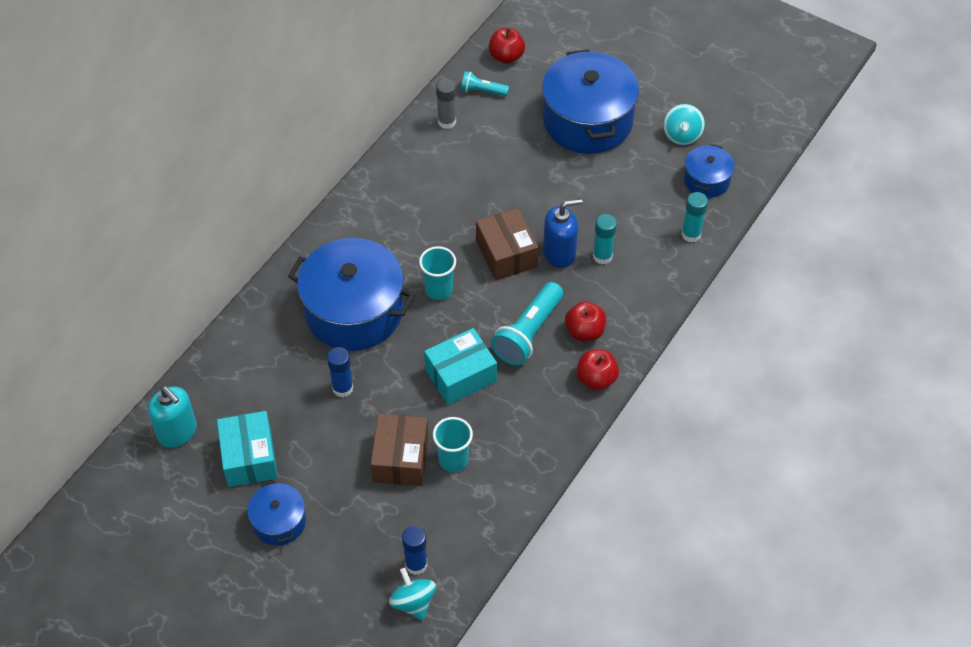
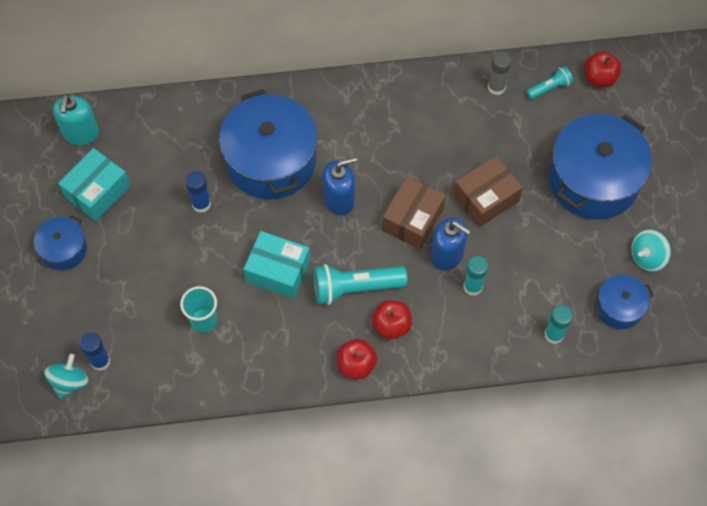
camera: 50 degrees right, 10 degrees up
(400, 459) = (175, 286): brown box -> brown box (486, 198)
(438, 290) = (339, 199): turquoise cup -> blue soap dispenser
(482, 91) = (549, 88): turquoise flashlight -> turquoise flashlight turned 90 degrees clockwise

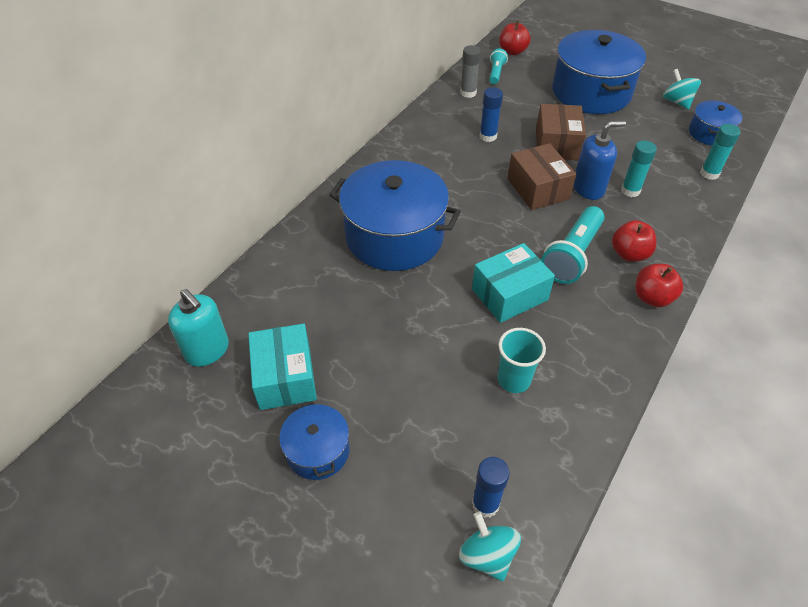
camera: 50 degrees left, 15 degrees down
(201, 204) = (386, 306): blue glue stick -> blue glue stick (488, 136)
(339, 199) = (477, 218): blue soap dispenser -> none
(647, 257) = (677, 102): turquoise spinning top -> turquoise spinning top turned 150 degrees clockwise

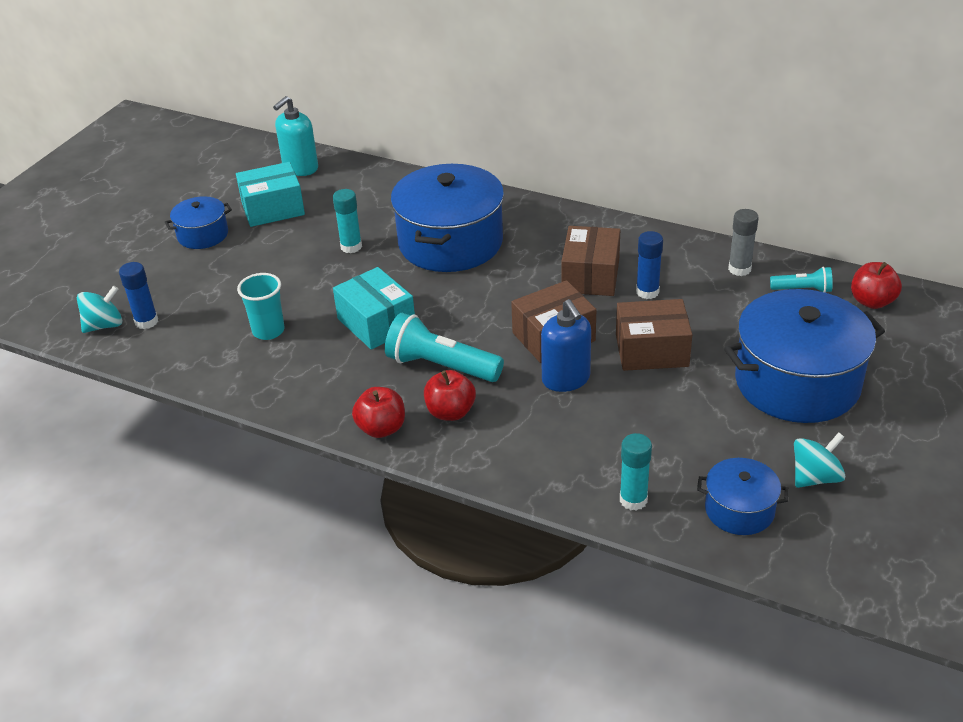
camera: 85 degrees right, 10 degrees down
(462, 161) = (590, 276): none -> brown box
(630, 190) = (571, 417): turquoise glue stick -> turquoise glue stick (351, 247)

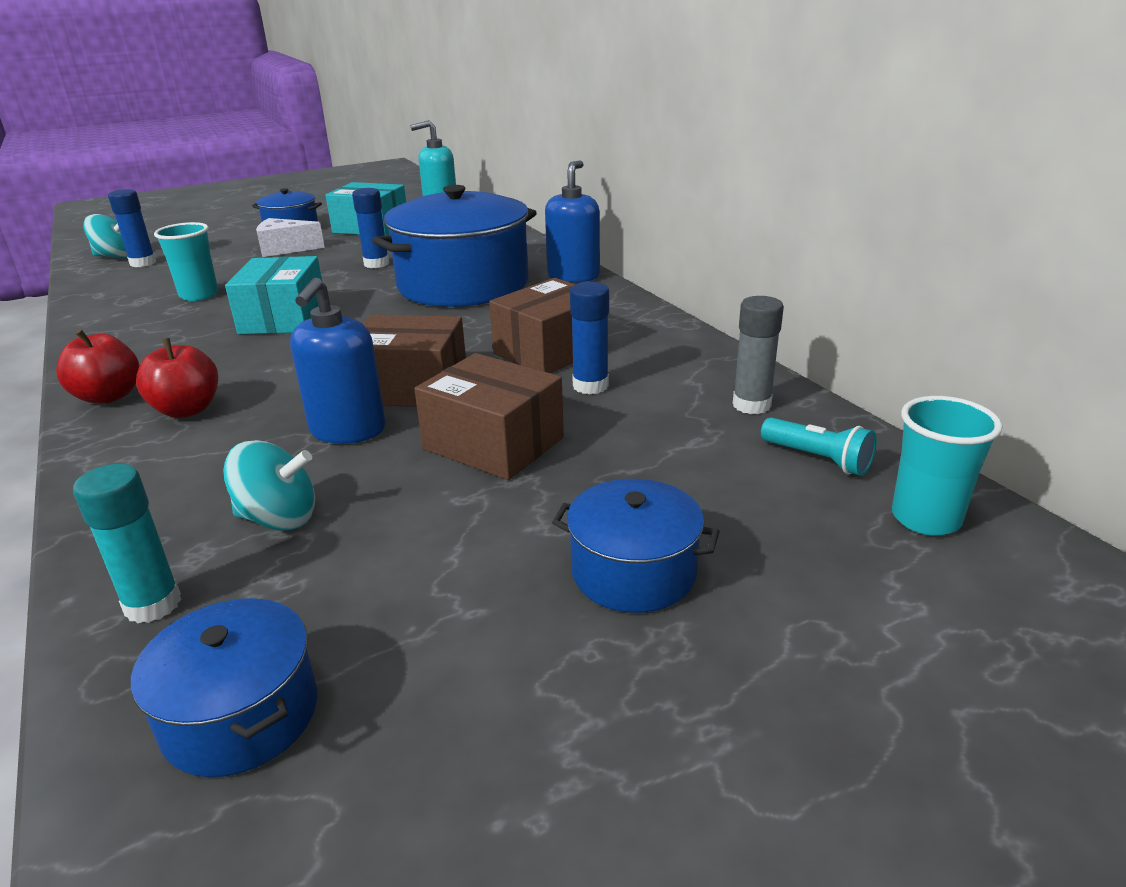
camera: 35 degrees right, 10 degrees down
(244, 259) = (285, 249): none -> white cheese
(351, 247) = (376, 264): turquoise glue stick -> blue glue stick
(441, 366) = (262, 369): turquoise flashlight -> none
(513, 205) = (573, 276): none -> blue soap dispenser
(797, 382) = (633, 572): blue pot -> blue pot, size x0.50
(815, 477) = (437, 741): turquoise spinning top -> turquoise spinning top (278, 518)
(872, 301) = (925, 518): red apple -> turquoise cup

